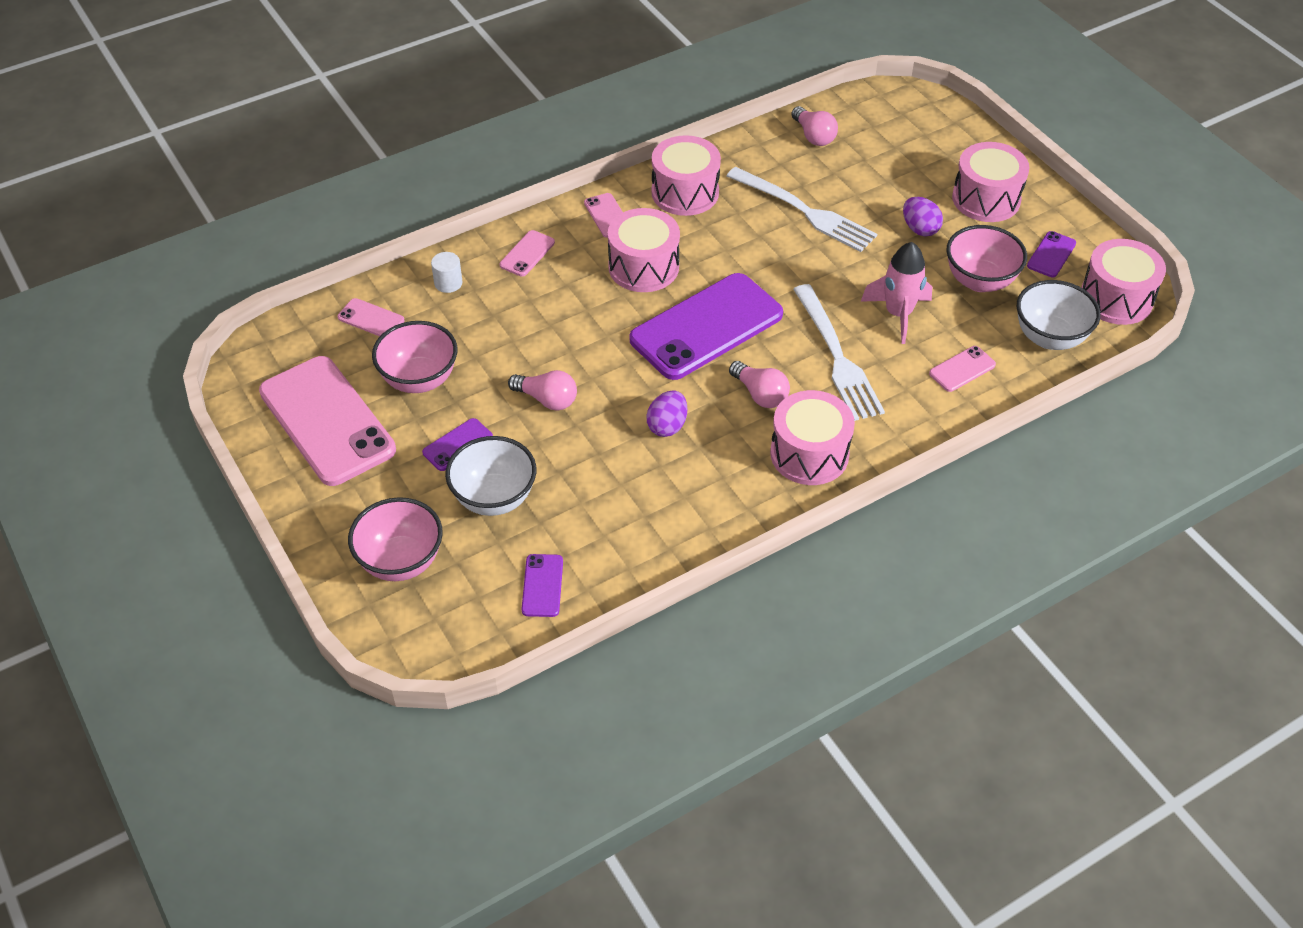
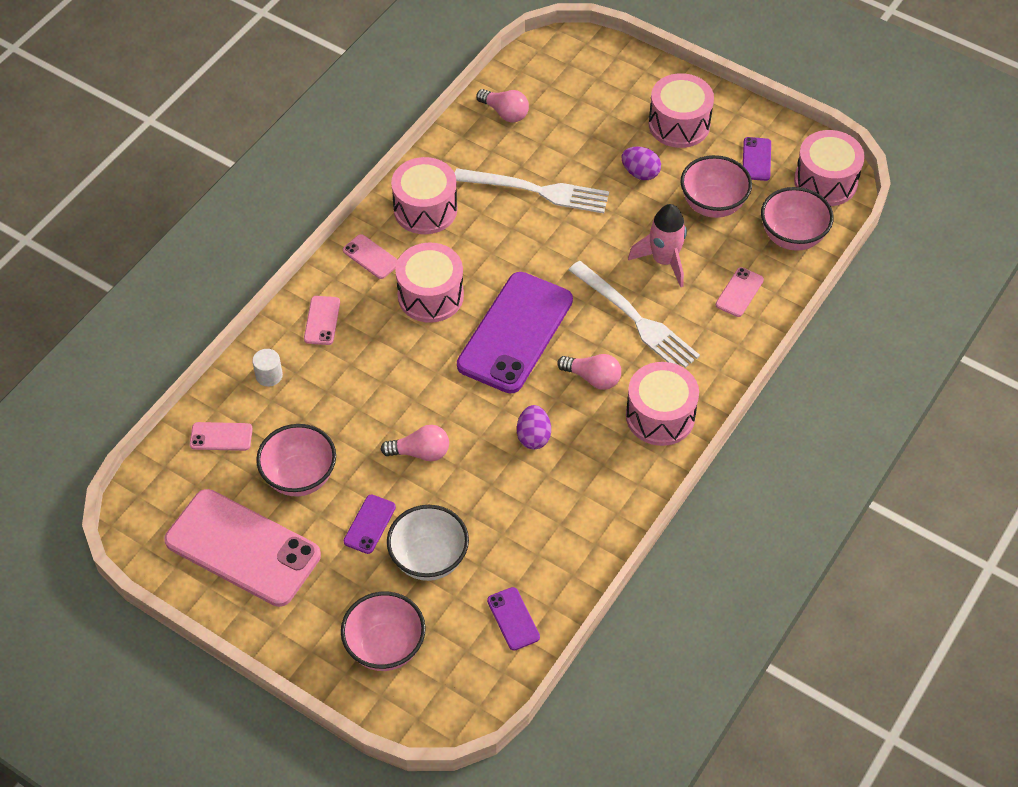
camera: 25 degrees left, 5 degrees up
(1049, 337) = (792, 237): white bowl -> pink bowl

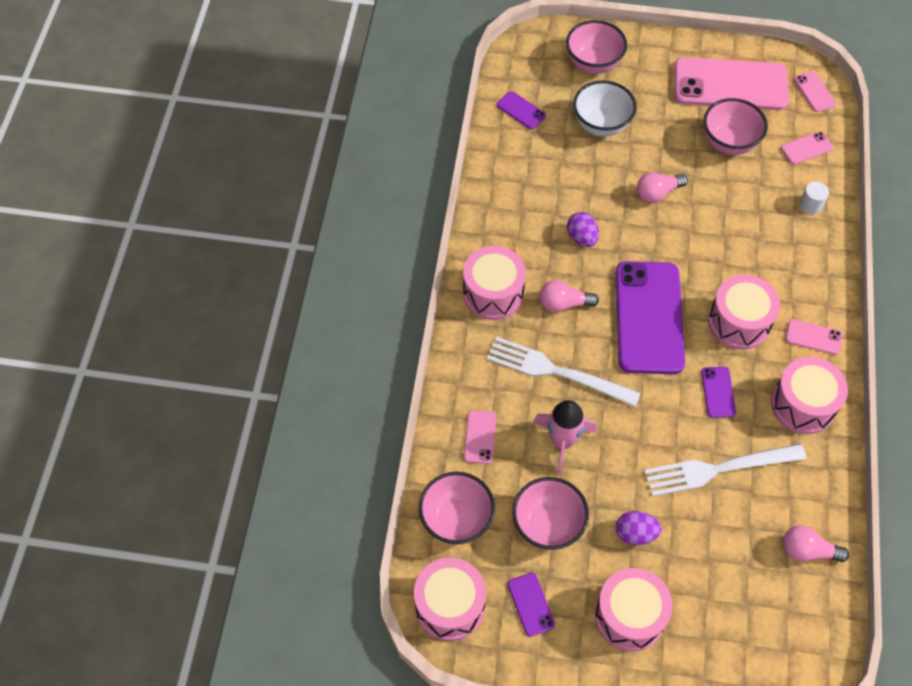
camera: 155 degrees right, 5 degrees up
(322, 320) = (807, 264): pink phone -> pink phone (814, 92)
(369, 524) = (657, 131): purple phone -> purple phone (718, 392)

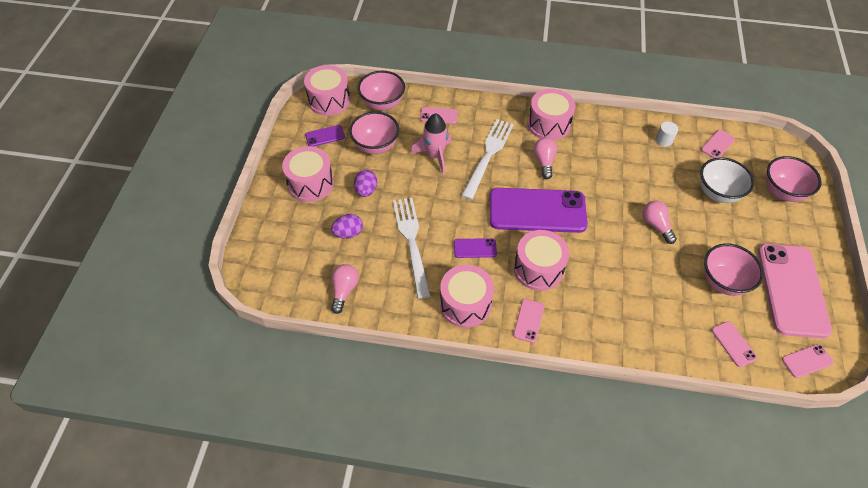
camera: 90 degrees right, 5 degrees down
(521, 110) = (717, 144): purple phone -> pink phone
(582, 238) = (604, 175): purple egg -> purple egg (348, 233)
(810, 205) = (667, 338): white cylinder -> white cylinder (664, 140)

